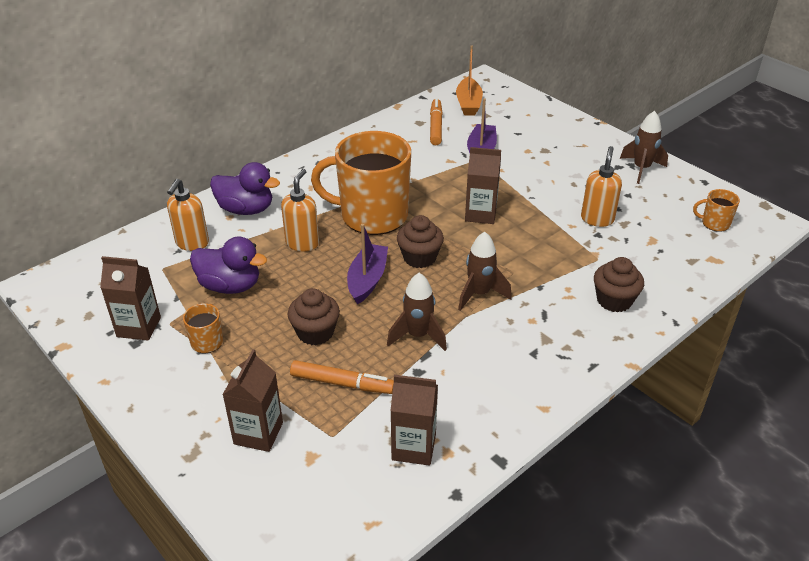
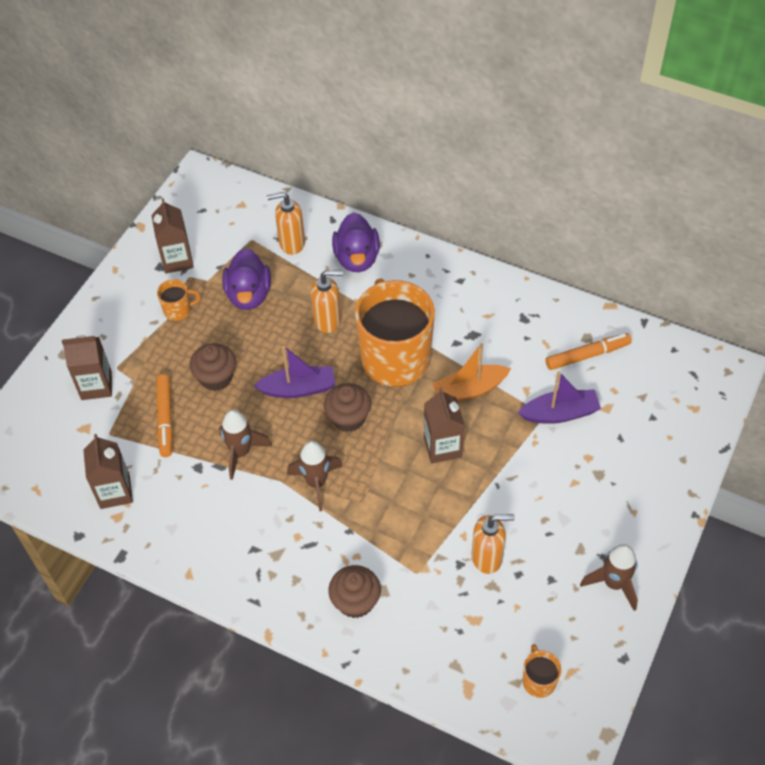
camera: 70 degrees right, 15 degrees up
(468, 103) = (657, 370): orange boat -> orange boat (469, 390)

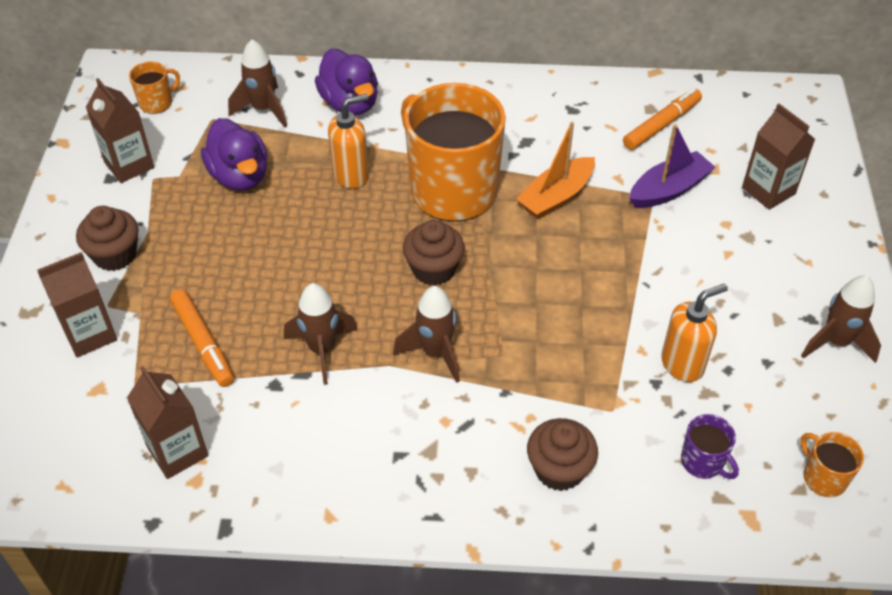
camera: 25 degrees left, 5 degrees down
(178, 310) = (158, 218): orange mug -> orange mug (156, 103)
(216, 377) = (245, 276): brown cupcake -> brown cupcake (115, 255)
(291, 243) = (263, 109): orange soap dispenser -> brown rocket
(298, 389) = (355, 257): purple boat -> none
(442, 447) = (561, 265): brown carton -> brown carton (768, 191)
(458, 635) = (703, 462): none -> purple mug

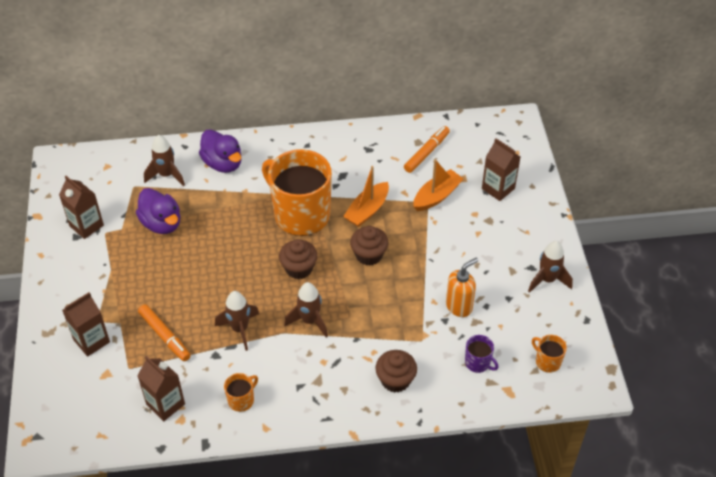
camera: 10 degrees left, 0 degrees up
(115, 255) = (93, 287): brown cupcake -> brown cupcake (369, 255)
(156, 103) = (93, 179): orange mug -> orange mug (241, 400)
(351, 175) = (234, 213): orange soap dispenser -> none
(668, 190) = (436, 196): purple boat -> orange boat

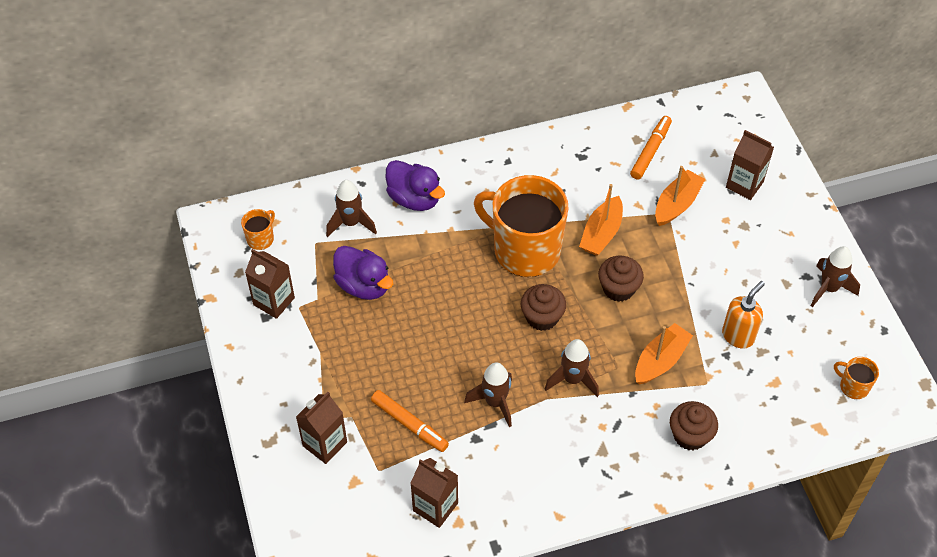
camera: 10 degrees left, 5 degrees up
(241, 400) = (522, 488): orange mug -> orange mug (261, 239)
(387, 316) = (660, 360): none -> orange boat
(478, 363) = (777, 400): purple mug -> none

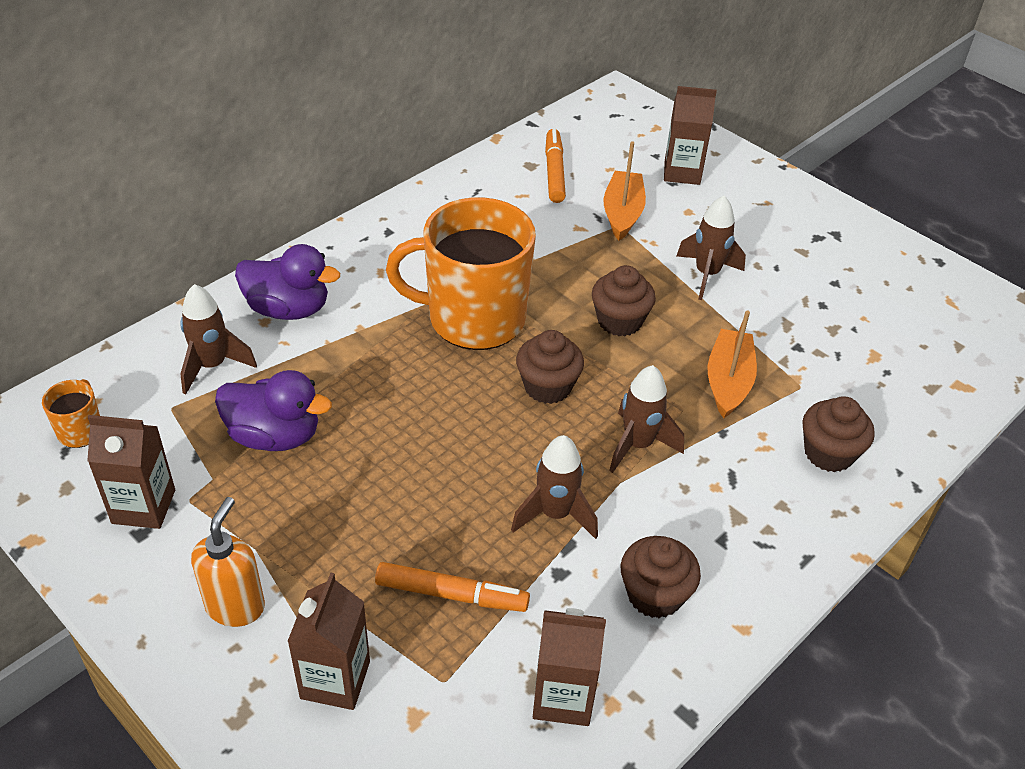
camera: 30 degrees left, 10 degrees down
(521, 474) = (654, 595): none -> brown cupcake
(601, 233) = (556, 270): orange boat -> none
(738, 336) = (795, 322): orange soap dispenser -> orange soap dispenser (235, 606)
(829, 288) = (850, 241): brown rocket -> brown rocket (707, 274)
(853, 386) = (958, 328): orange mug -> none

